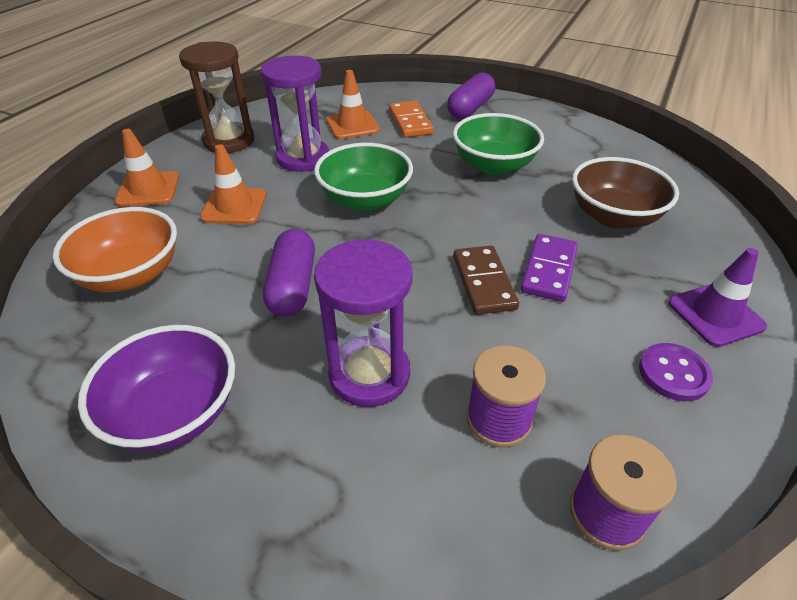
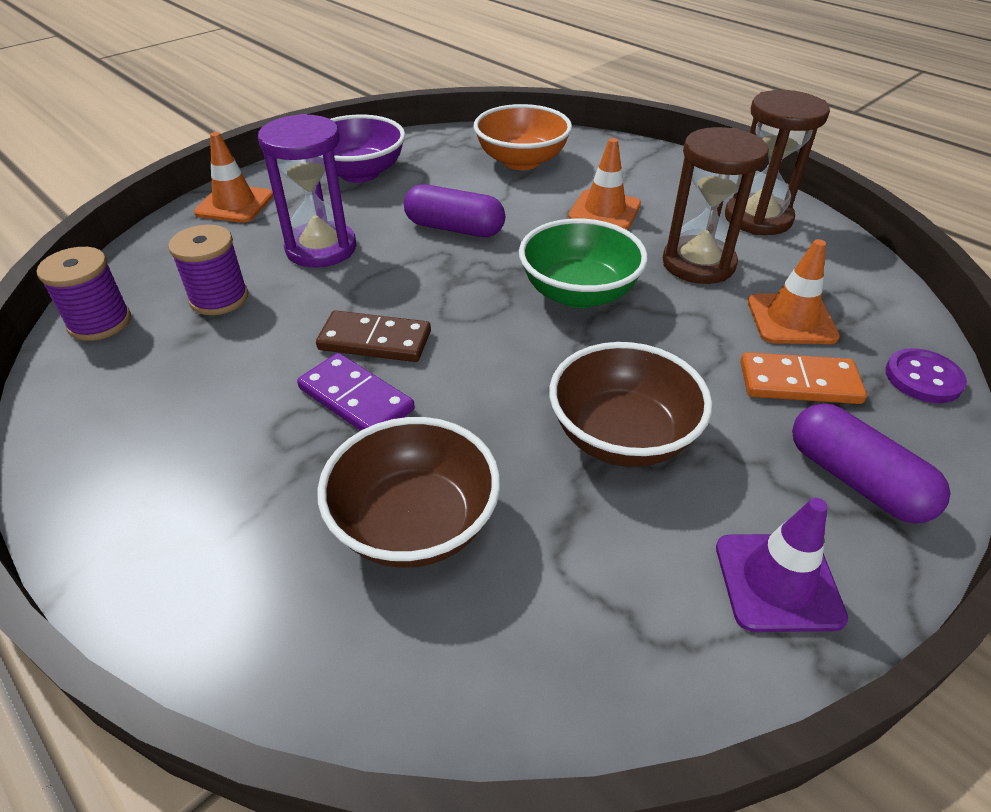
camera: 110 degrees right, 0 degrees up
(148, 189) = (657, 170): orange traffic cone -> orange traffic cone (234, 204)
(303, 158) = (698, 264): purple hourglass -> brown hourglass
(493, 165) = (622, 436): green bowl -> brown bowl
(673, 373) = (145, 427): purple button -> purple button (923, 378)
(715, 315) = (167, 519): purple traffic cone -> purple traffic cone (778, 582)

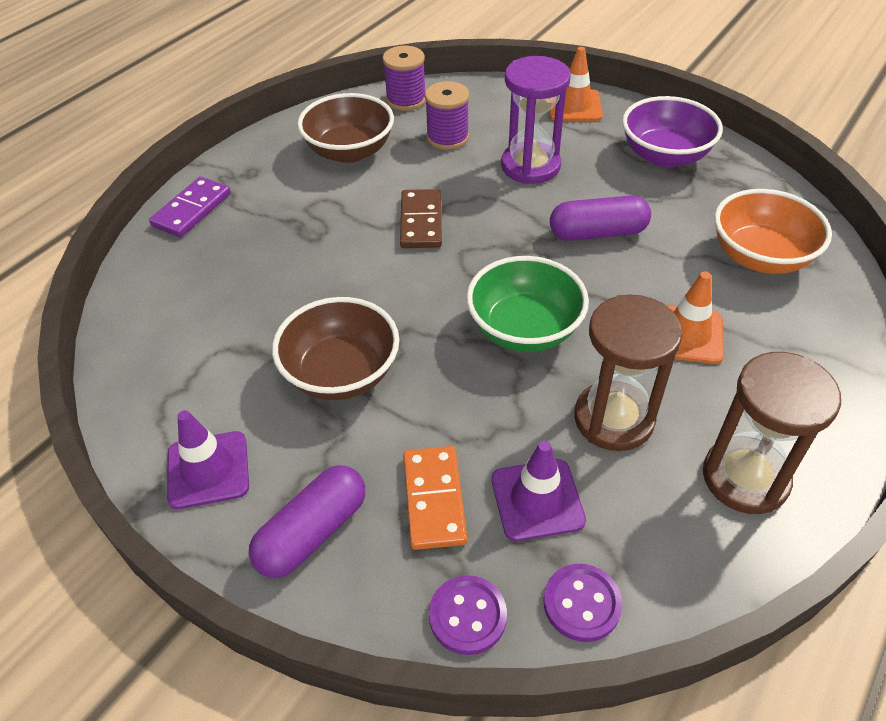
camera: 80 degrees right, 5 degrees up
(356, 399) = (355, 227): purple domino -> purple domino (192, 210)
(415, 524) = (248, 279): brown bowl -> brown bowl (349, 151)
(454, 228) = (597, 233): purple capsule -> purple capsule turned 75 degrees clockwise
(791, 319) = (537, 500): orange traffic cone -> purple traffic cone
(891, 314) = (582, 603): none -> purple button

